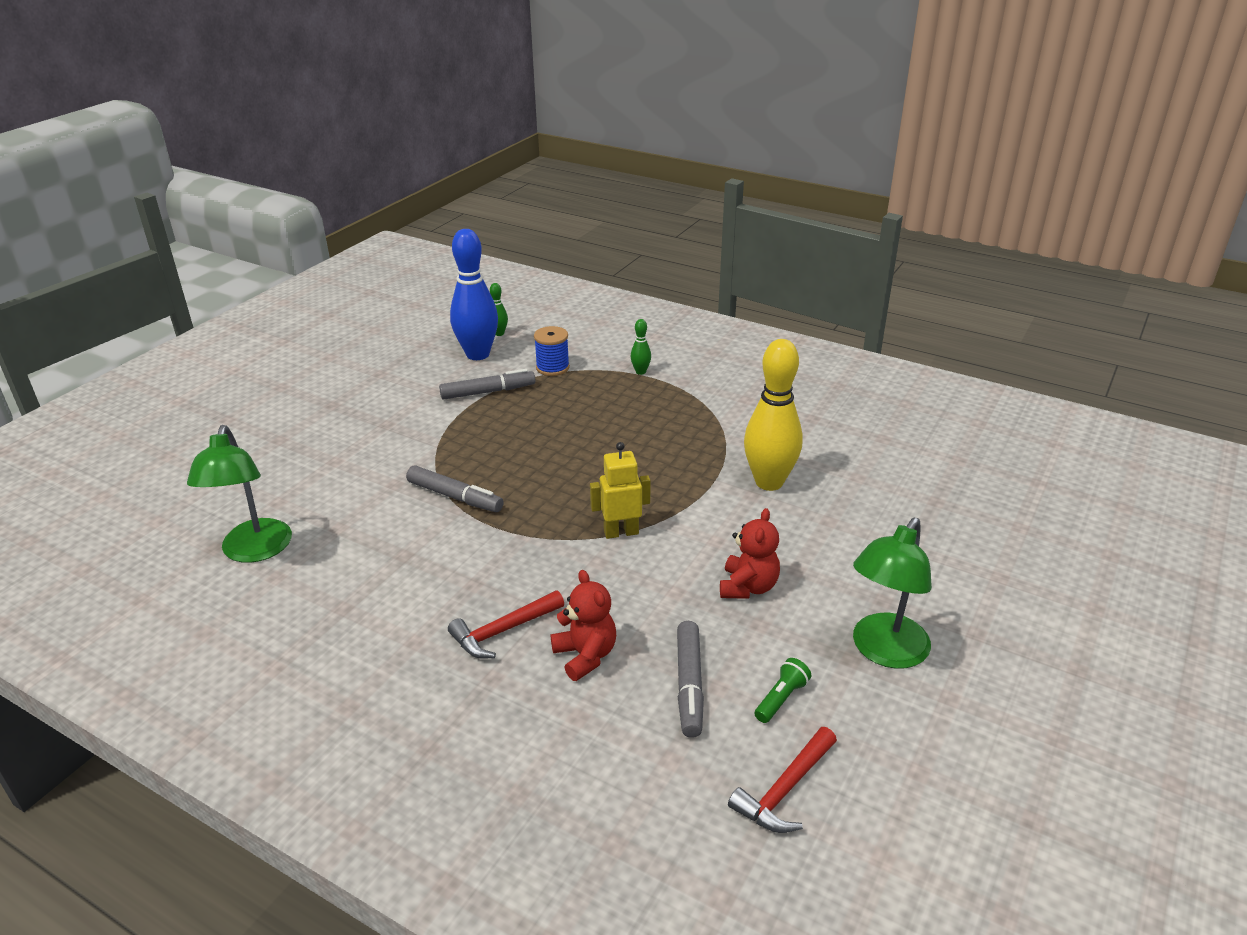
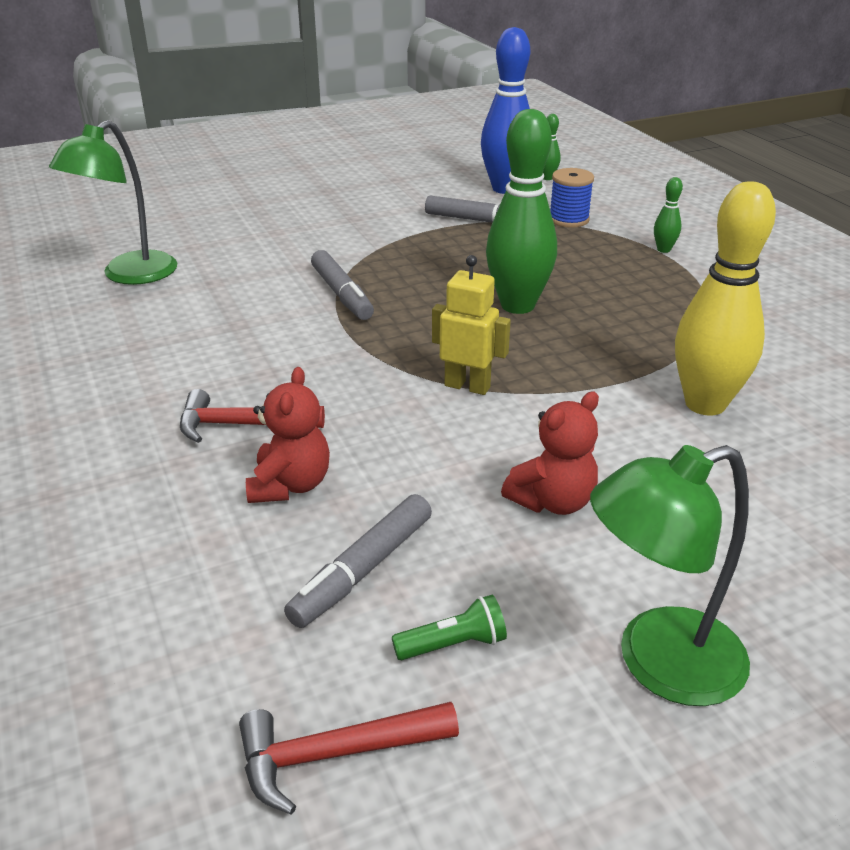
camera: 35 degrees right, 0 degrees up
(590, 455) = (517, 305): none -> green bowling pin

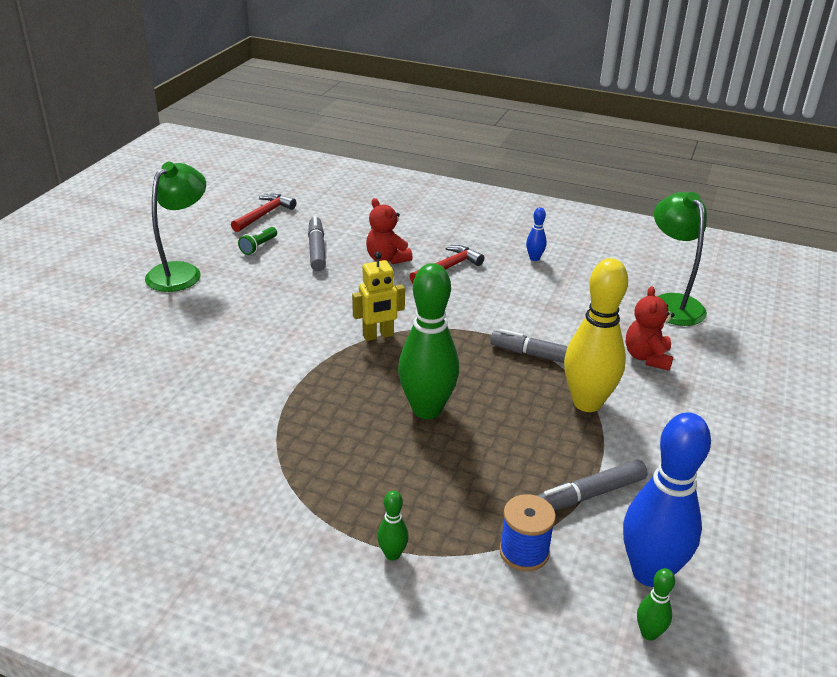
camera: 135 degrees right, 0 degrees up
(123, 381) = (534, 258): none -> blue bowling pin
(552, 501) = (271, 303): red teddy bear -> red teddy bear (647, 357)
(705, 404) = (235, 392): yellow bowling pin -> yellow bowling pin (587, 403)

